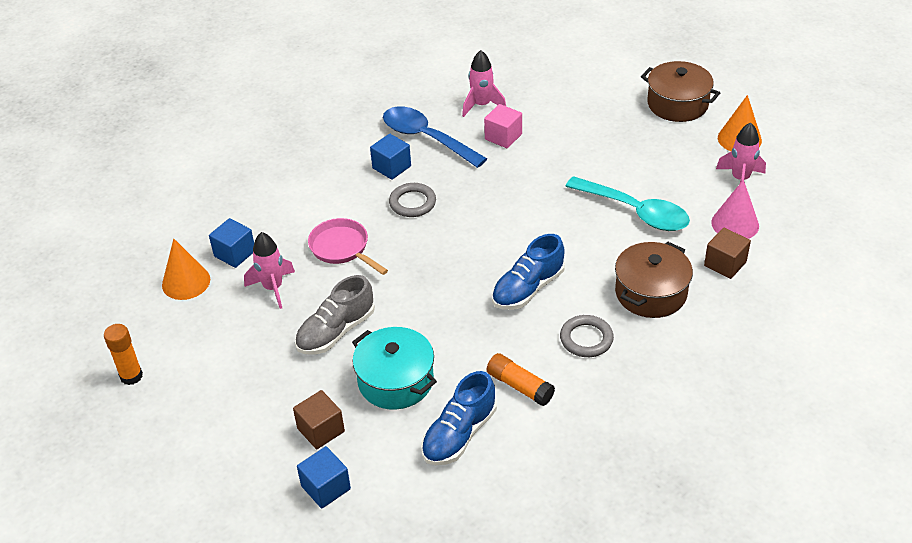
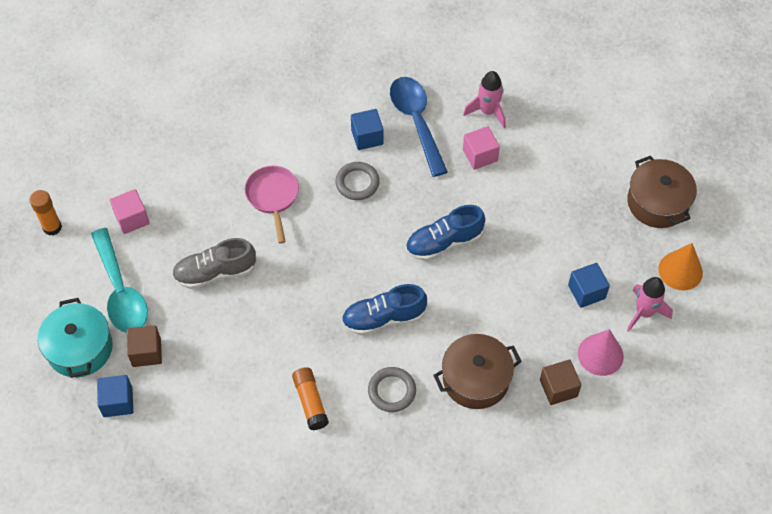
camera: 30 degrees right, 15 degrees up
(186, 282) = (141, 163): orange cone -> none
(213, 329) = (132, 219): none -> pink cube
(235, 253) = (192, 156): blue cube -> blue cube (586, 292)
(273, 288) = (198, 205): pink rocket -> none
(395, 381) = (226, 342): turquoise pot -> turquoise pot (80, 348)
(459, 434) = (237, 416): blue shoe -> blue shoe (444, 242)
(635, 212) = (527, 294): turquoise spoon -> turquoise spoon (121, 291)

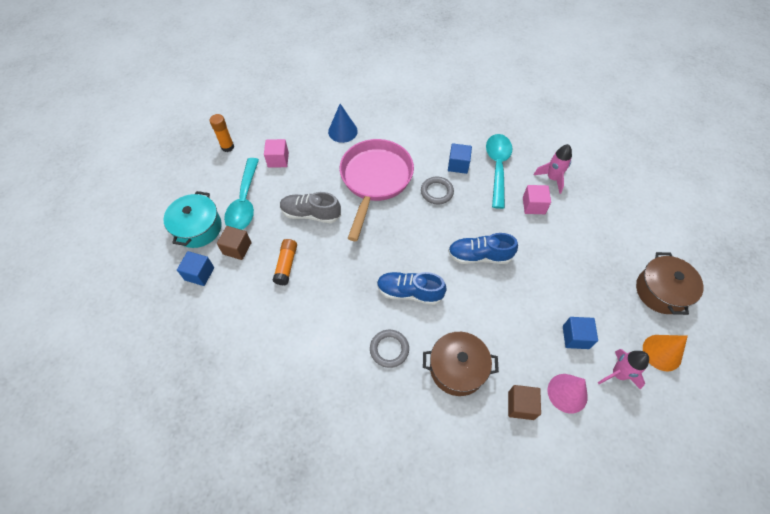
camera: 25 degrees right, 0 degrees up
(196, 147) = (342, 131): none -> blue cone
(273, 197) = (375, 180): pink pan -> pink pan, size x1.85
(310, 402) = (326, 331): orange glue stick -> orange glue stick (286, 265)
(416, 122) = (497, 167): blue spoon -> turquoise spoon

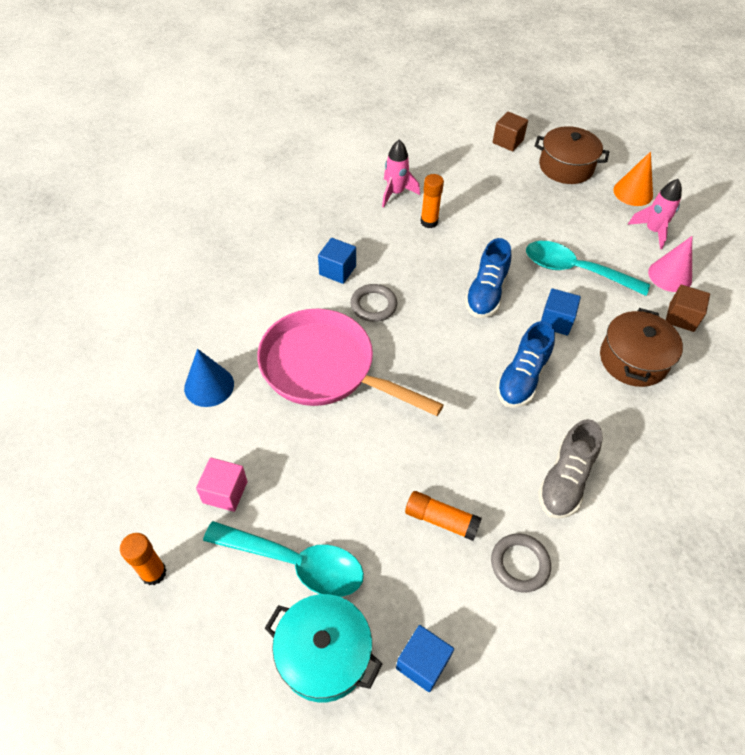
camera: 75 degrees left, 5 degrees down
(237, 248) = (388, 590): brown cube -> brown cube (508, 141)
(311, 214) = (356, 466): grey shoe -> grey shoe (565, 480)
(389, 349) = (600, 421): grey ring -> grey ring (519, 564)
(497, 167) = (358, 234): turquoise spoon -> turquoise spoon (575, 270)
(533, 205) = (429, 222): pink cube -> orange glue stick
(575, 337) = (607, 247): blue cube -> blue cube (556, 321)

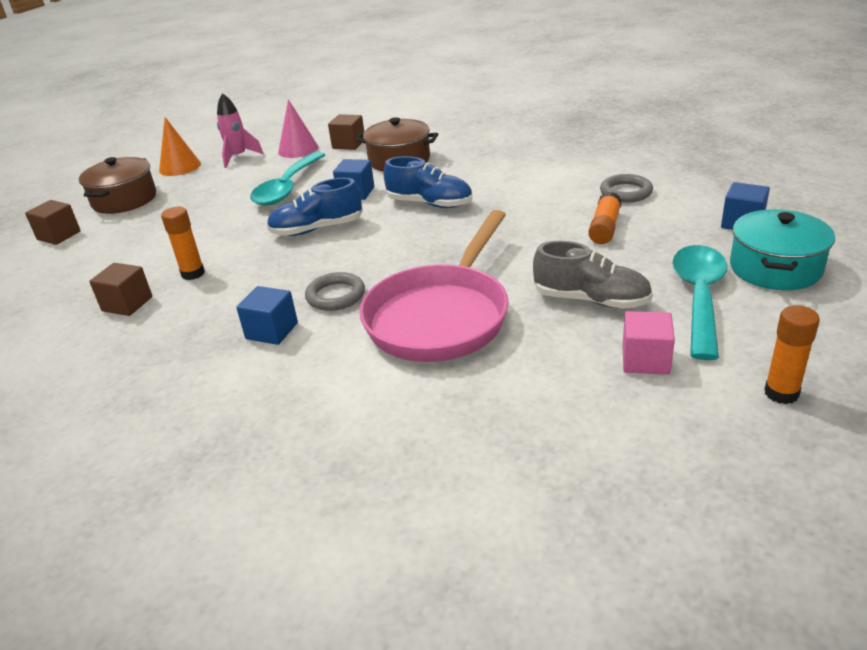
camera: 90 degrees left, 20 degrees down
(209, 386) = (492, 408): blue cone -> none
(395, 193) = (127, 304): pink rocket -> brown cube
(486, 293) = (317, 229): blue shoe -> blue shoe turned 150 degrees clockwise
(565, 480) = (536, 180): grey shoe -> grey shoe (591, 300)

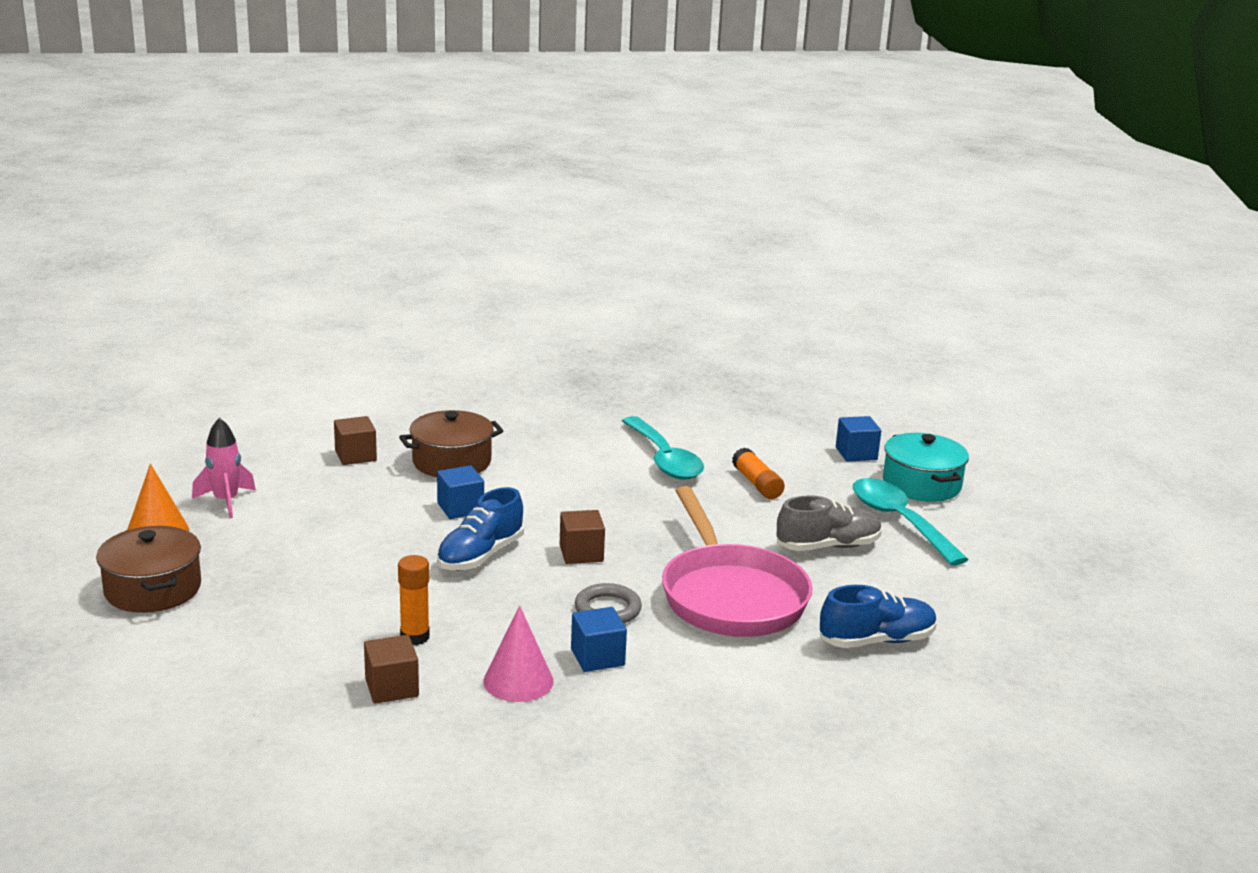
camera: 45 degrees left, 10 degrees down
(59, 235) = (138, 653): brown cube -> brown cube (581, 553)
(287, 188) = (365, 522): turquoise spoon -> turquoise spoon (664, 459)
(298, 149) = (296, 475): pink cone -> pink cone (518, 681)
(430, 204) = (562, 500): blue shoe -> blue shoe (876, 641)
(626, 192) = (731, 447): grey ring -> none
(645, 360) = (922, 577): pink cube -> none
(781, 393) = (1026, 571): orange glue stick -> none

